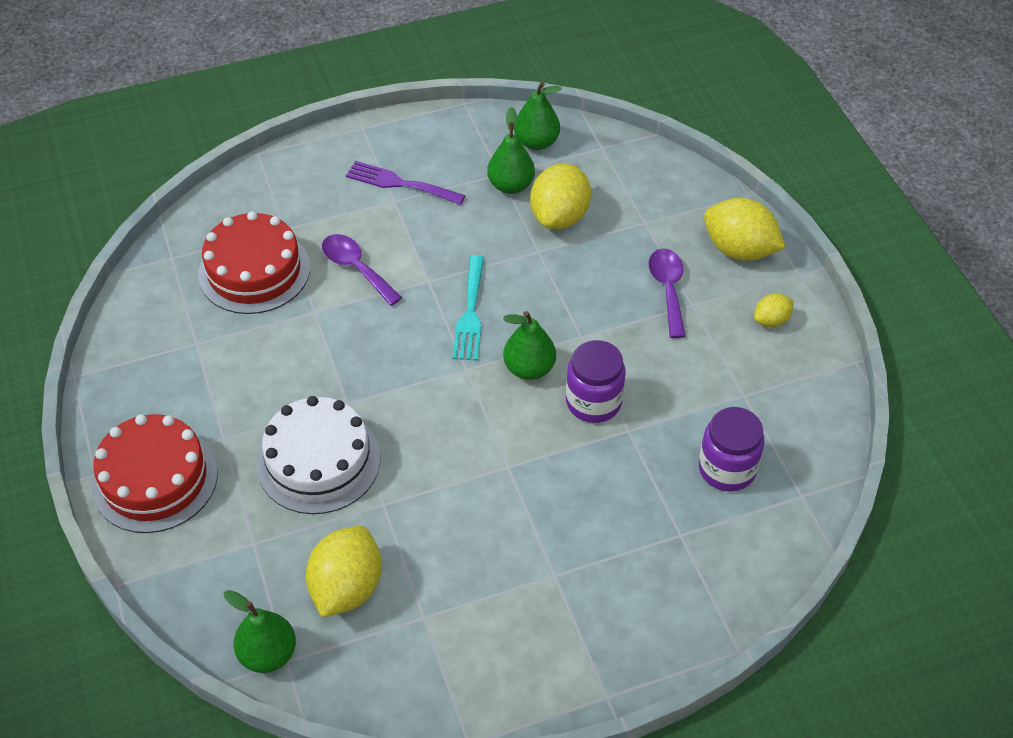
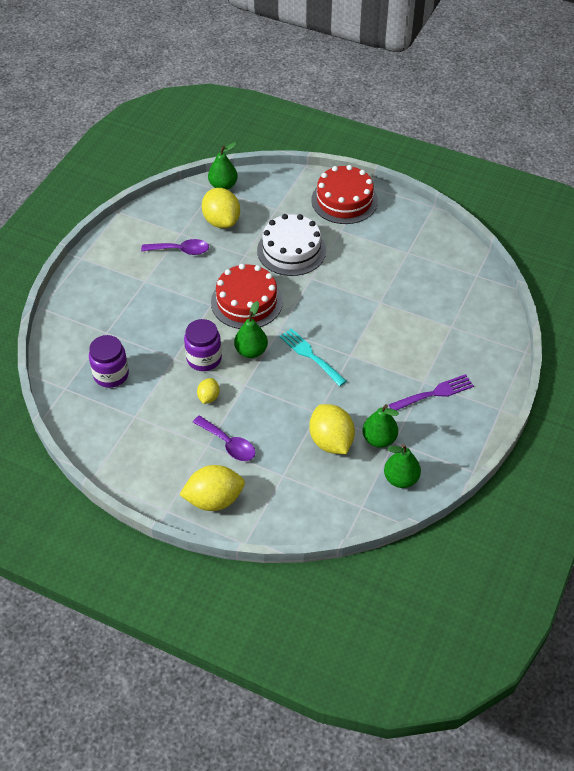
camera: 135 degrees right, 0 degrees up
(254, 271) = (433, 298): red cake -> red cake (246, 302)
(356, 268) = (391, 334): purple spoon -> purple spoon (181, 250)
(771, 320) = (157, 468): yellow lemon -> yellow lemon (208, 397)

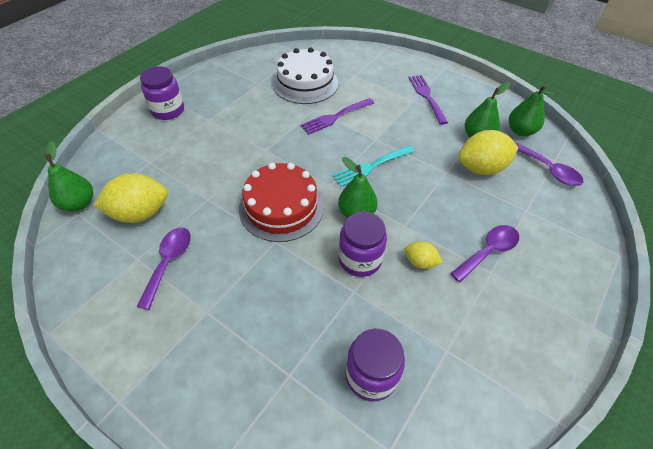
camera: 80 degrees left, 0 degrees up
(214, 499) = (568, 275): yellow lemon -> none
(291, 250) = (219, 159): white cake -> white cake (305, 83)
(344, 200) = (168, 110): red cake -> purple jar
(344, 499) = (549, 170): none -> purple spoon
(373, 320) = (335, 117): none -> purple fork

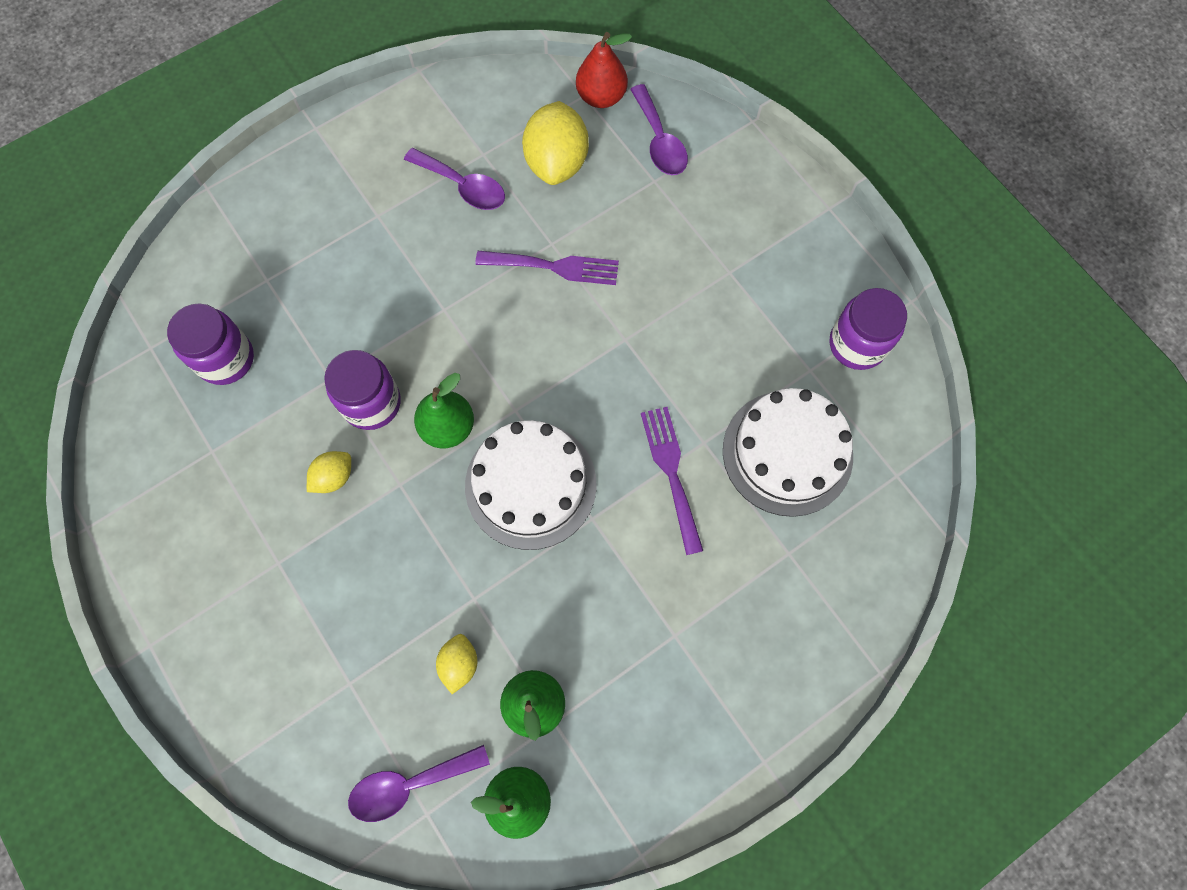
camera: 110 degrees right, 20 degrees up
(79, 203) = (601, 97): green pear -> red pear
(168, 110) = (772, 217): purple jar -> purple jar (857, 344)
(281, 207) = (499, 332): red cake -> none
(371, 166) = (530, 485): turquoise fork -> white cake
(426, 97) = (677, 668): purple fork -> purple fork (554, 267)
(481, 168) = (459, 664): yellow lemon -> yellow lemon, size x0.52
(488, 251) = (308, 578): purple spoon -> purple spoon (659, 141)

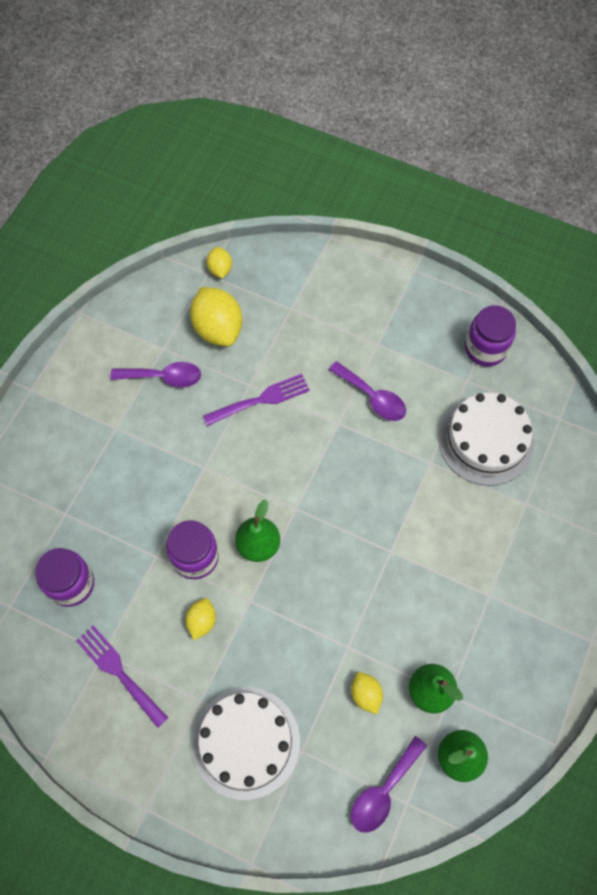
camera: 30 degrees left, 5 degrees down
(530, 485) = (337, 552): white cake -> white cake (246, 742)
(601, 97) = (220, 269): red pear -> yellow lemon
(659, 141) = (278, 280): purple spoon -> purple spoon (372, 397)
(671, 472) = (422, 493): purple fork -> purple fork (119, 672)

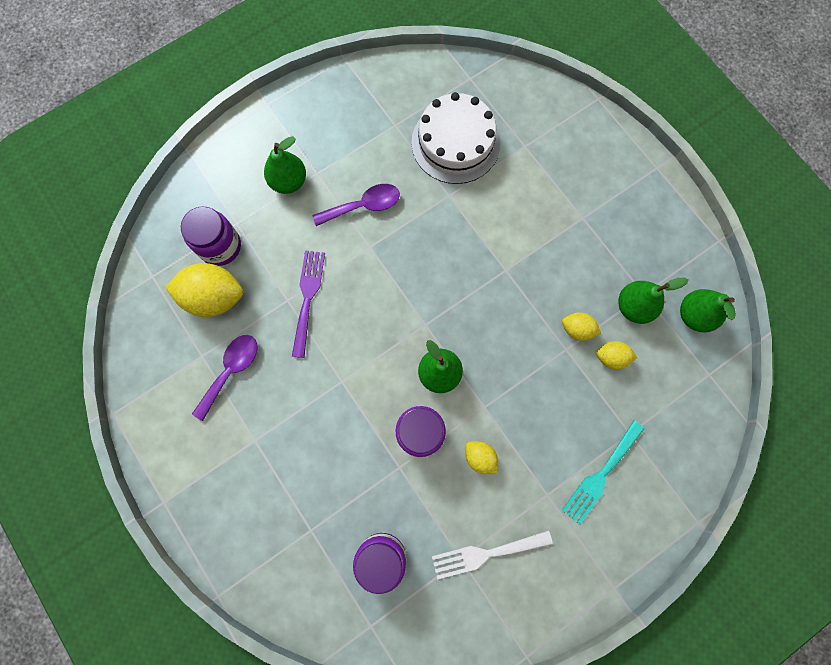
camera: 60 degrees left, 10 degrees up
(119, 672) = (486, 553): purple fork -> white fork
(220, 269) = (154, 263): yellow lemon -> yellow lemon (577, 329)
(246, 742) = (601, 475): white cake -> turquoise fork
(355, 326) = (289, 181): none -> green pear
(383, 791) = (692, 387): purple spoon -> none
(485, 349) = (376, 94): purple jar -> purple jar (220, 246)

